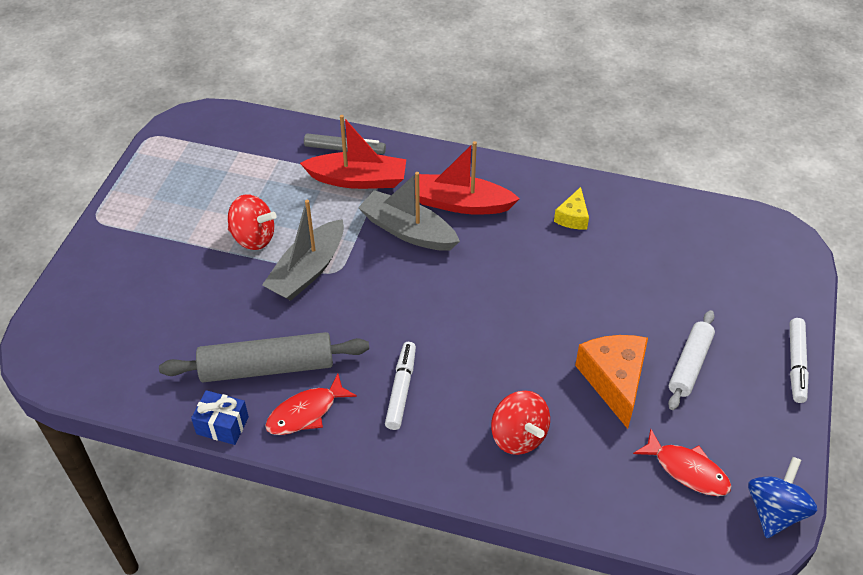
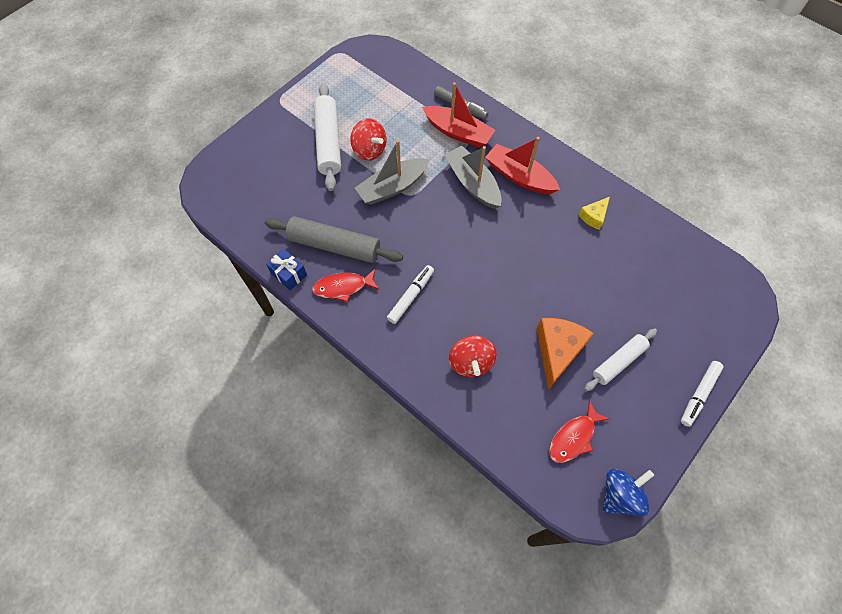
camera: 25 degrees right, 15 degrees up
(193, 246) = (329, 142): none -> white rolling pin
(687, 470) = (574, 437): red fish -> red fish turned 75 degrees clockwise

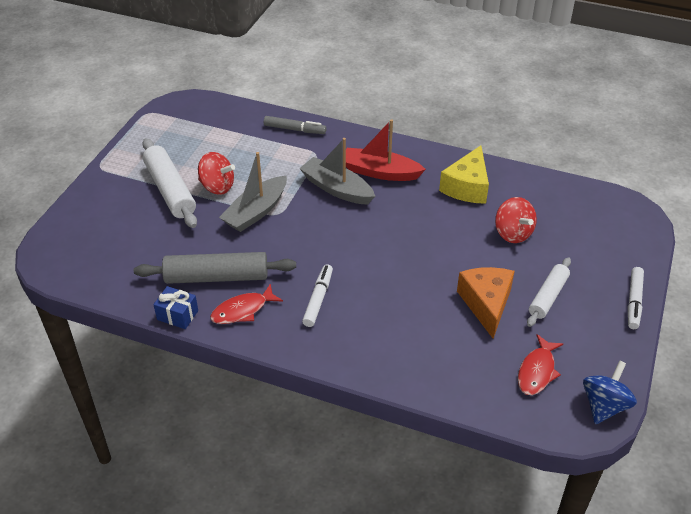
camera: 20 degrees left, 20 degrees down
(458, 132) = (302, 151): red boat -> none
(471, 362) = (406, 338): red spinning top -> red spinning top (513, 233)
(594, 216) = (467, 187): yellow cheese -> yellow cheese, size x1.82

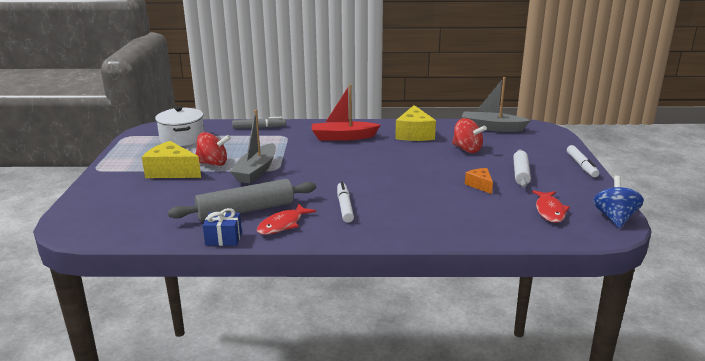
camera: 20 degrees left, 20 degrees down
(170, 190) = (171, 171): white rolling pin -> yellow cheese
(203, 131) = (182, 138): none -> white pot
(336, 189) = (315, 150): grey boat -> grey boat (491, 128)
(486, 304) = (480, 185): orange cheese -> orange cheese, size x0.55

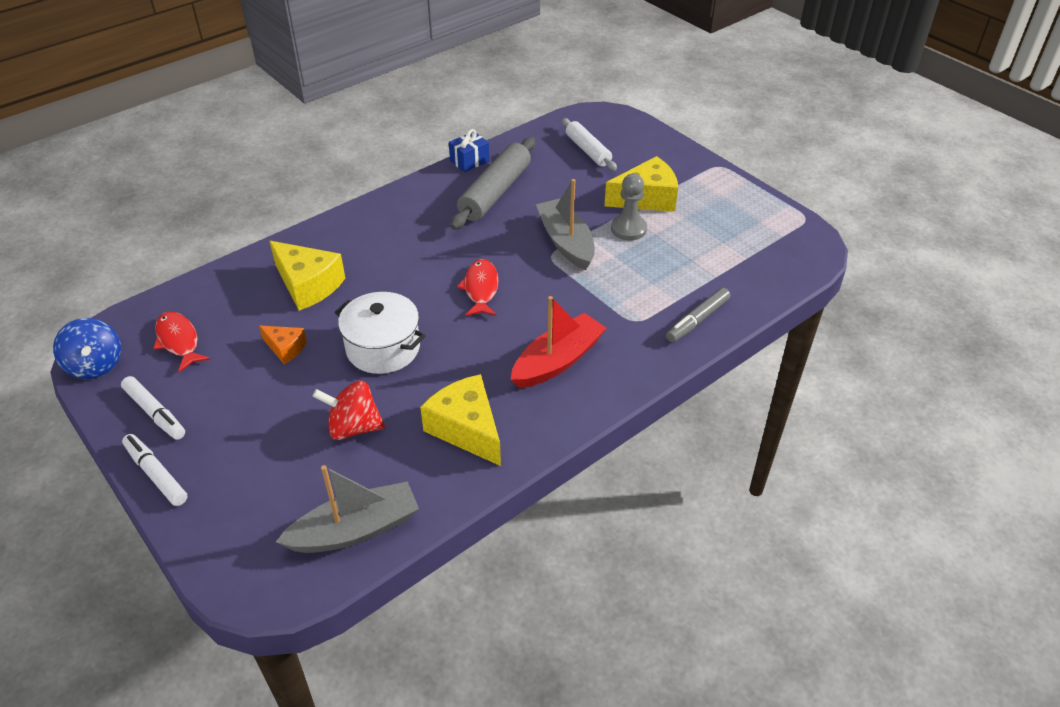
camera: 140 degrees right, 20 degrees up
(182, 138) = (741, 247): white pot -> white pot (383, 348)
(213, 163) = (628, 229): red spinning top -> grey pawn
(283, 225) = (440, 194): red fish -> red fish (481, 289)
(345, 206) = (409, 240): white marker -> white marker (155, 413)
(440, 208) = (308, 285): none -> yellow cheese
(520, 174) = (243, 402): white rolling pin -> white rolling pin (588, 150)

